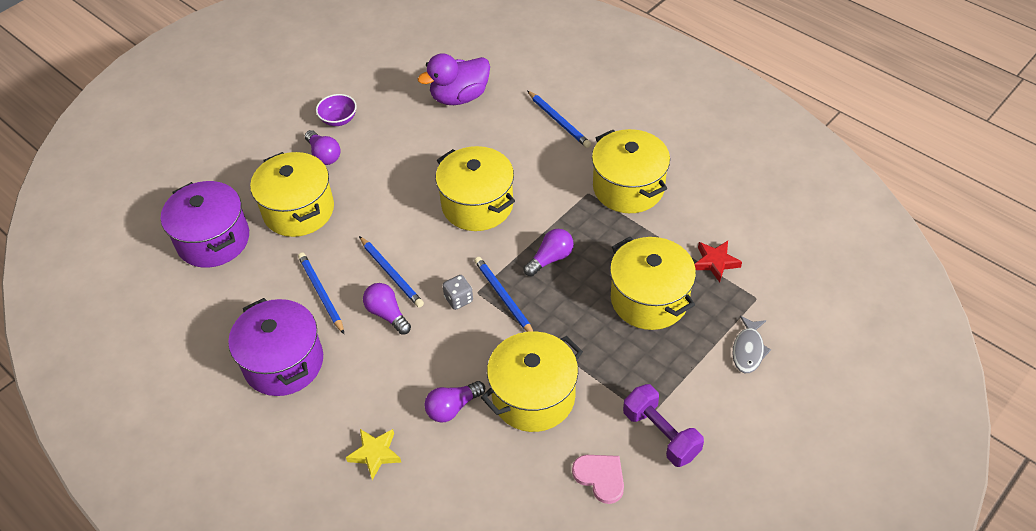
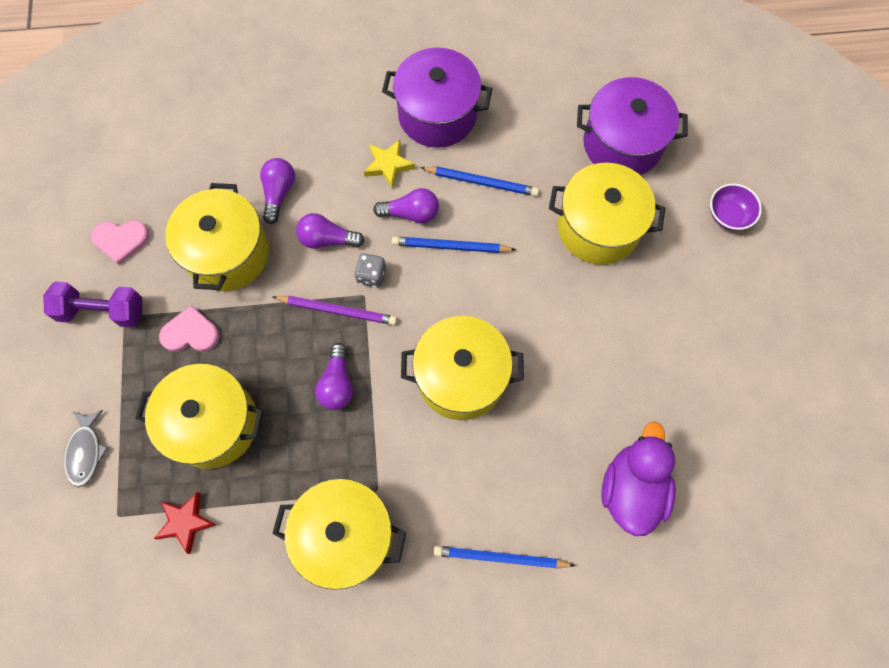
camera: 130 degrees right, 20 degrees up
(324, 155) = (656, 296): purple light bulb -> purple light bulb (327, 239)
(339, 119) = (699, 345): purple bowl -> purple bowl (728, 215)
(375, 454) = (296, 119): yellow star -> yellow star (388, 165)
(504, 297) = (337, 311): blue pencil -> purple pencil
(612, 365) = (190, 333): none -> pink heart
(748, 350) = (86, 452): grey fish -> grey fish turned 150 degrees counterclockwise

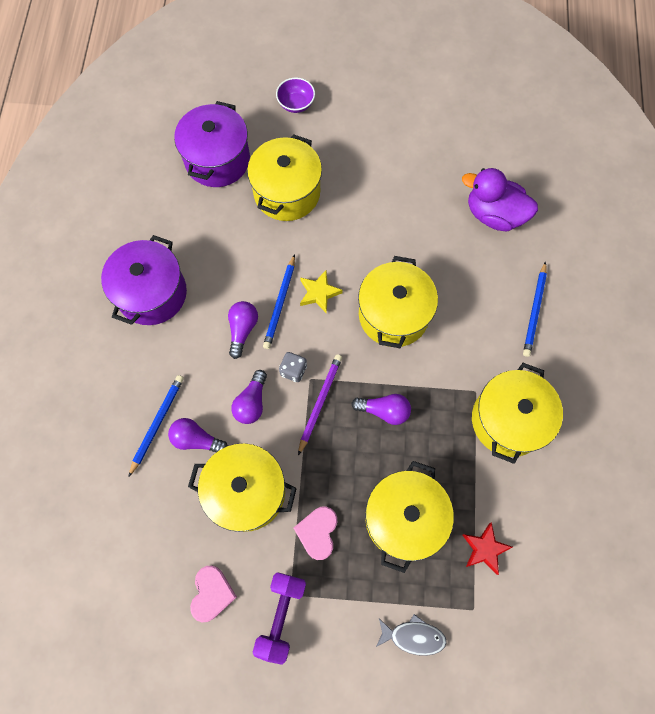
camera: 80 degrees left, 0 degrees up
(388, 165) = (192, 341): yellow star -> yellow star (319, 293)
(481, 182) = (226, 270): blue pencil -> blue pencil (157, 424)

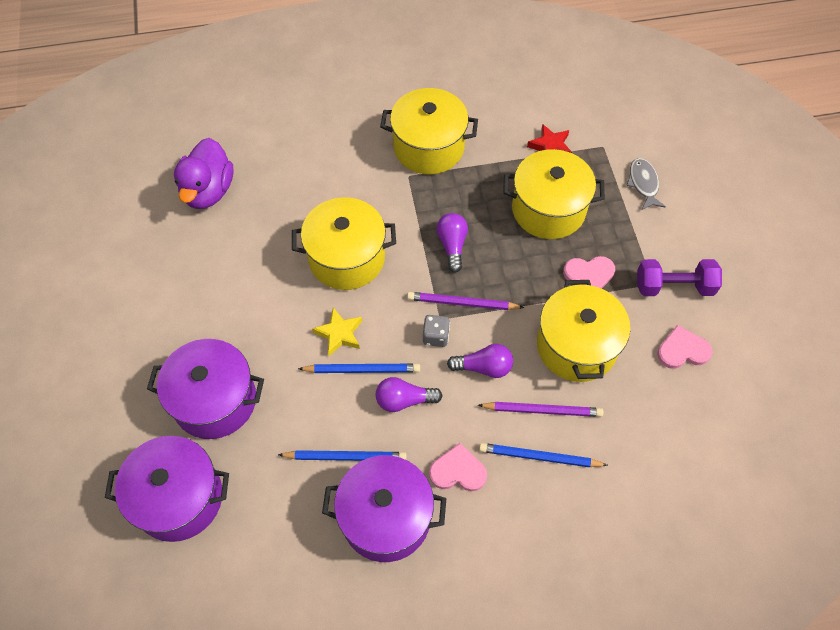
camera: 105 degrees left, 10 degrees down
(169, 355) = (458, 471): none -> pink heart
(196, 439) = (542, 410): purple light bulb -> purple pencil
(287, 193) = (215, 400): yellow pot -> purple pot
(296, 104) = (79, 424): purple bowl -> none
(534, 311) = (311, 143): blue pencil -> blue pencil (345, 457)

